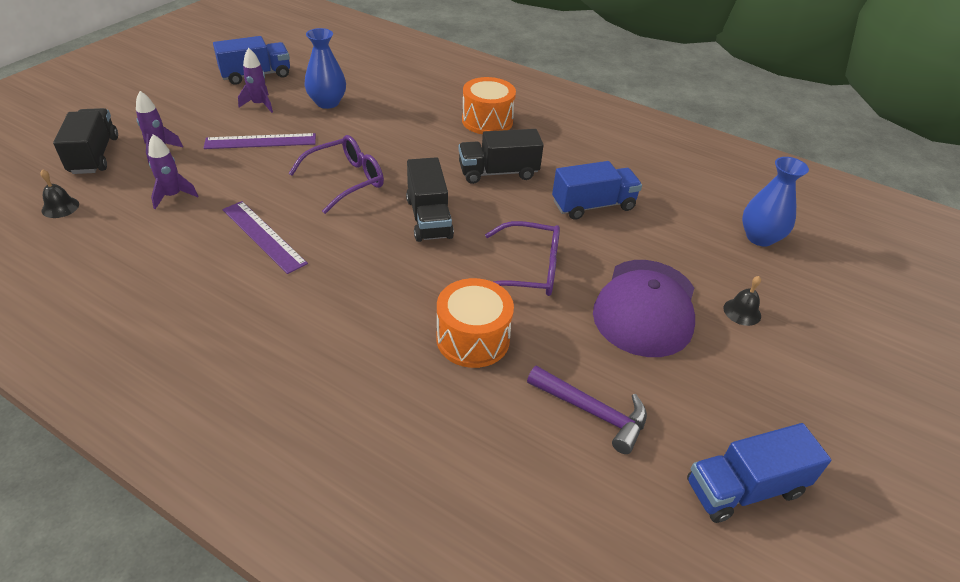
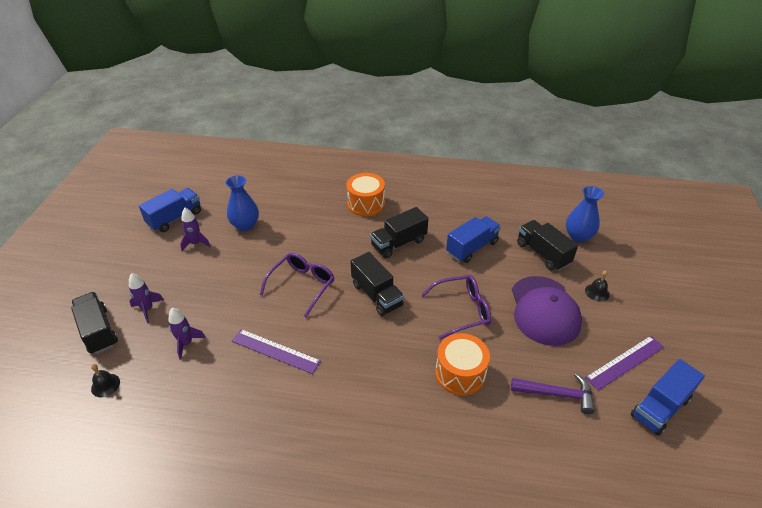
camera: 20 degrees left, 0 degrees up
(260, 141) = (219, 274): purple ruler -> purple ruler (625, 362)
(691, 242) = (543, 254): none -> black truck

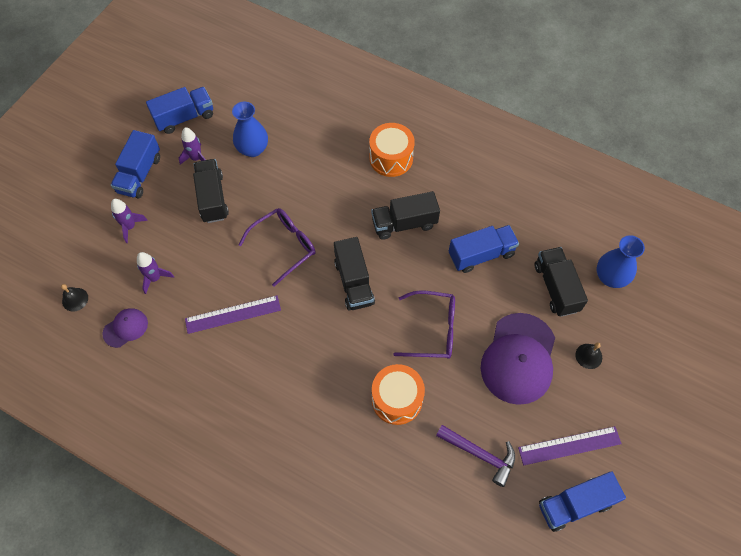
camera: 20 degrees right, 20 degrees up
(98, 331) = (81, 238): black truck -> black truck (212, 198)
(145, 267) = (139, 174): none -> blue truck
(168, 394) = (125, 328): none -> purple cap
(275, 351) = (233, 314): purple ruler -> purple ruler turned 60 degrees counterclockwise

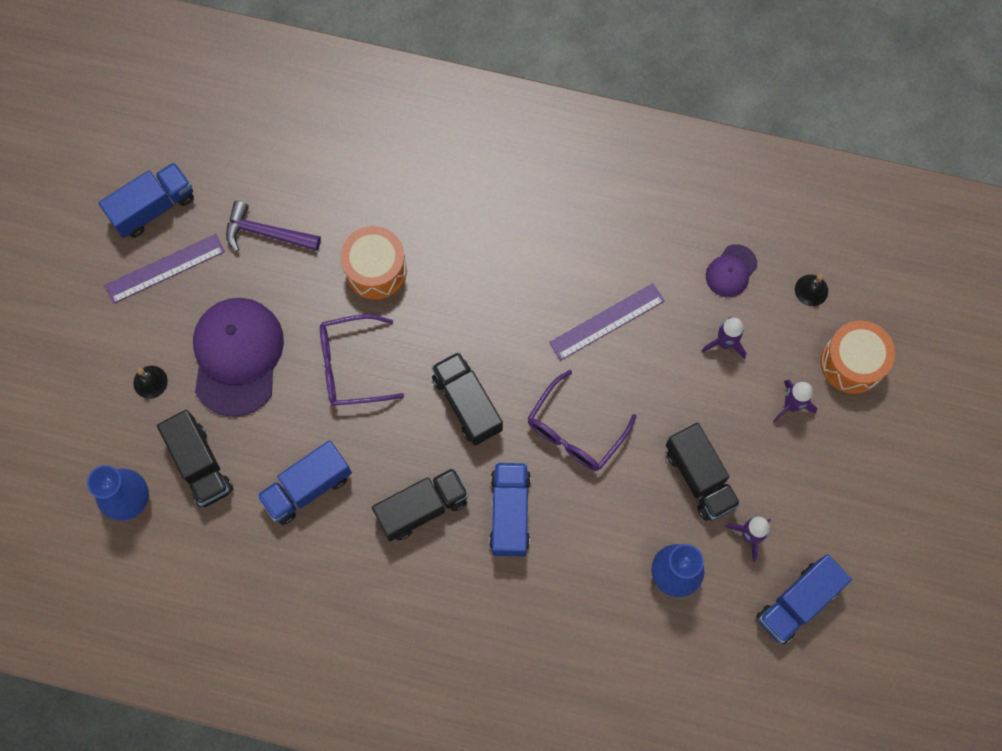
camera: 165 degrees right, 10 degrees up
(139, 174) = (817, 488): blue truck -> blue truck (510, 513)
(391, 158) = (467, 612): orange drum -> orange drum (852, 363)

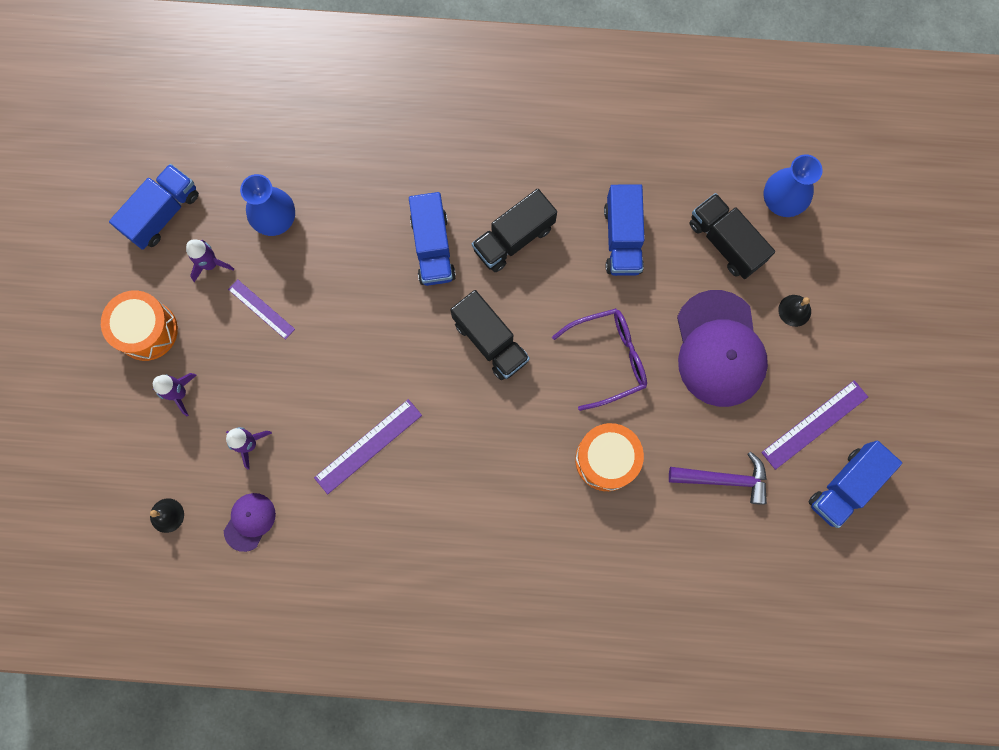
camera: 170 degrees right, 5 degrees up
(307, 487) = (622, 238): blue truck -> blue truck turned 135 degrees clockwise
(575, 430) = (383, 333): purple glasses -> none
(699, 478) = (261, 309): black truck -> purple ruler
(852, 363) = (122, 445): orange drum -> orange drum (147, 330)

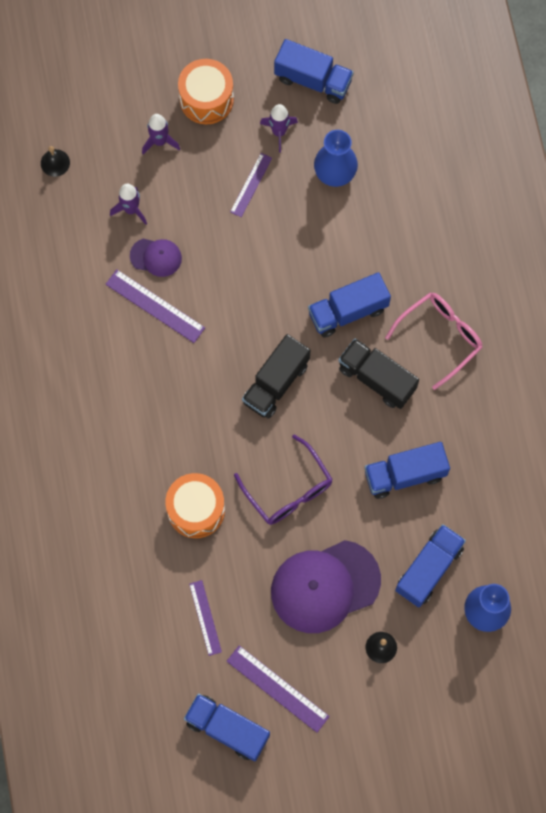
camera: 75 degrees right, 5 degrees down
(249, 521) = (66, 229): purple cap -> purple cap (156, 257)
(487, 165) = (440, 338): none -> pink glasses
(724, 479) = (205, 617): purple hammer -> purple ruler
(725, 242) = (429, 569): black truck -> blue truck

